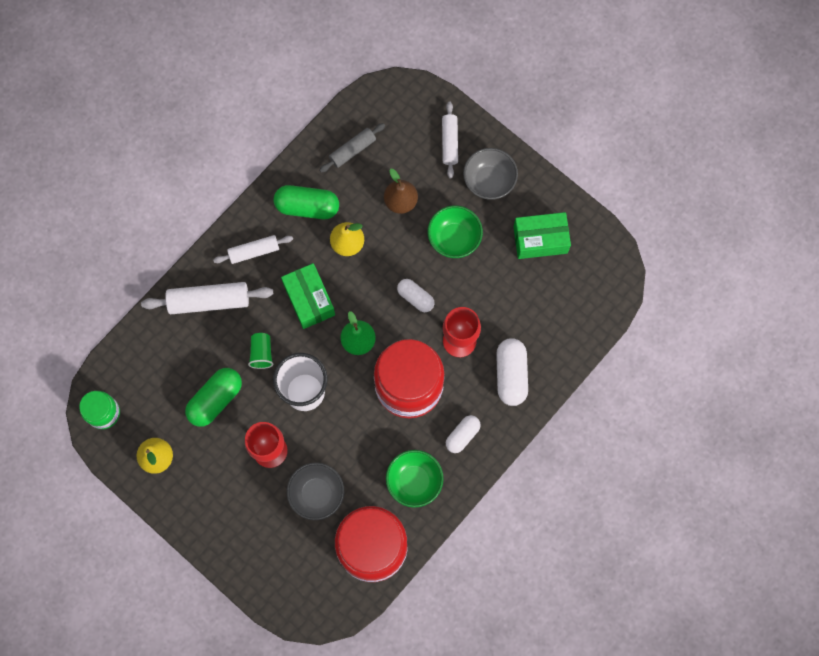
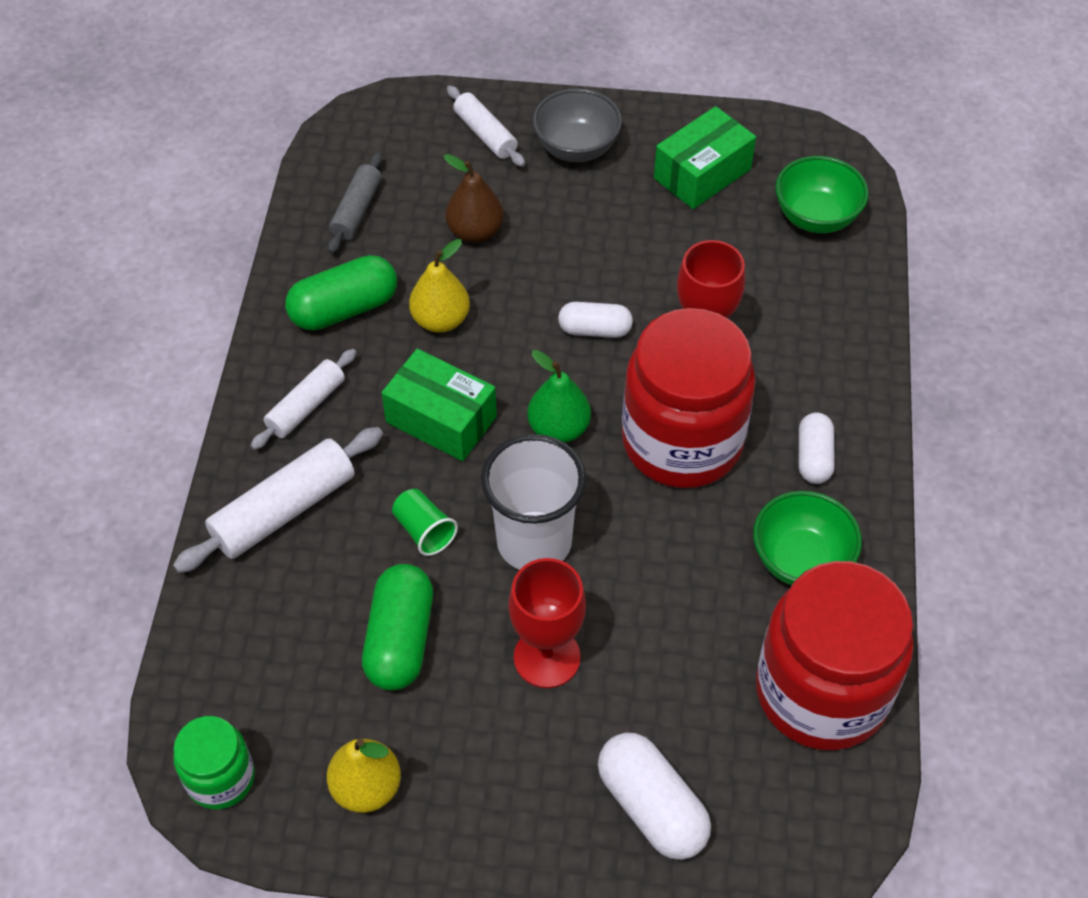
camera: 35 degrees left, 20 degrees down
(317, 494) = (671, 672): grey bowl -> none
(454, 238) = (587, 233): green bowl -> green bowl (816, 217)
(511, 375) = (809, 344): white capsule -> white capsule (651, 806)

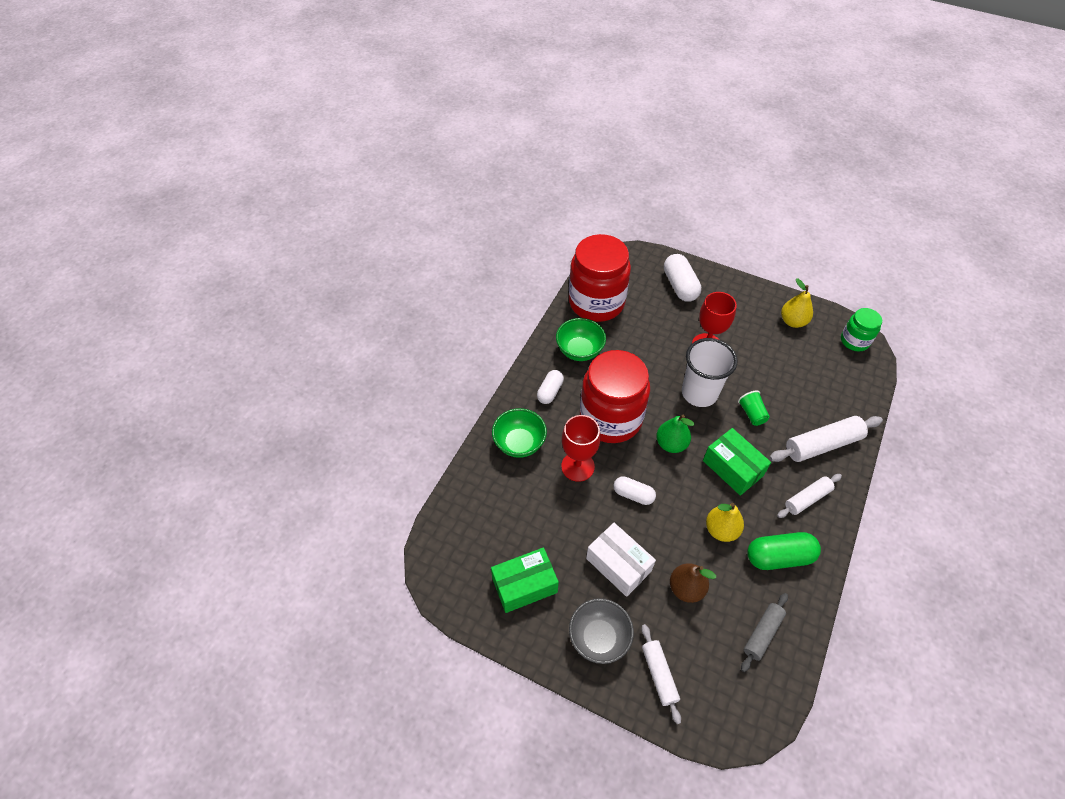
camera: 160 degrees left, 0 degrees up
(400, 640) = (771, 370): green capsule -> none
(582, 232) = (618, 565): none -> white box
(816, 217) = (472, 528): green bowl -> green bowl (519, 443)

